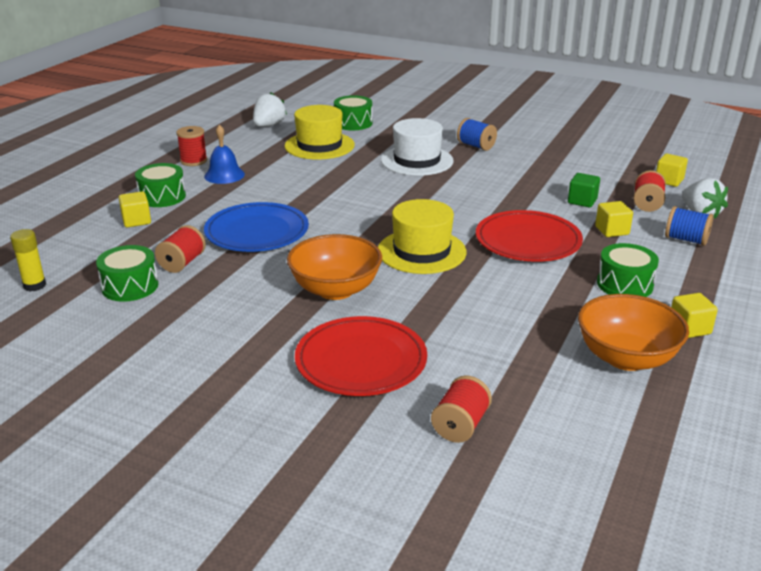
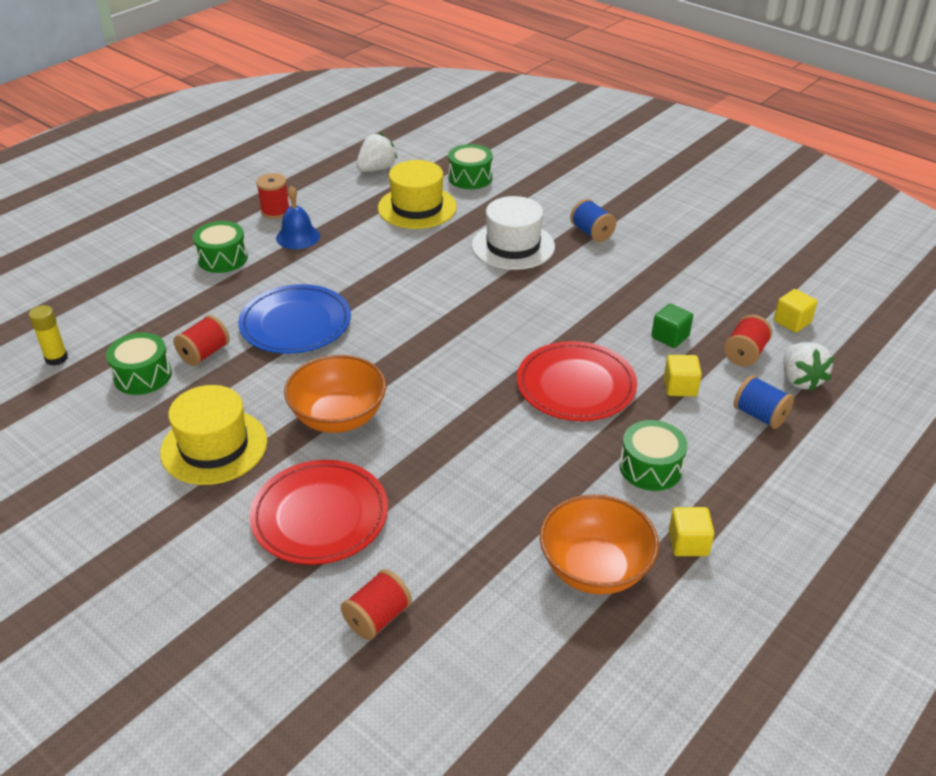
camera: 15 degrees right, 10 degrees up
(136, 221) = (184, 288): yellow cube -> none
(421, 251) = (452, 380): yellow hat -> yellow hat (214, 446)

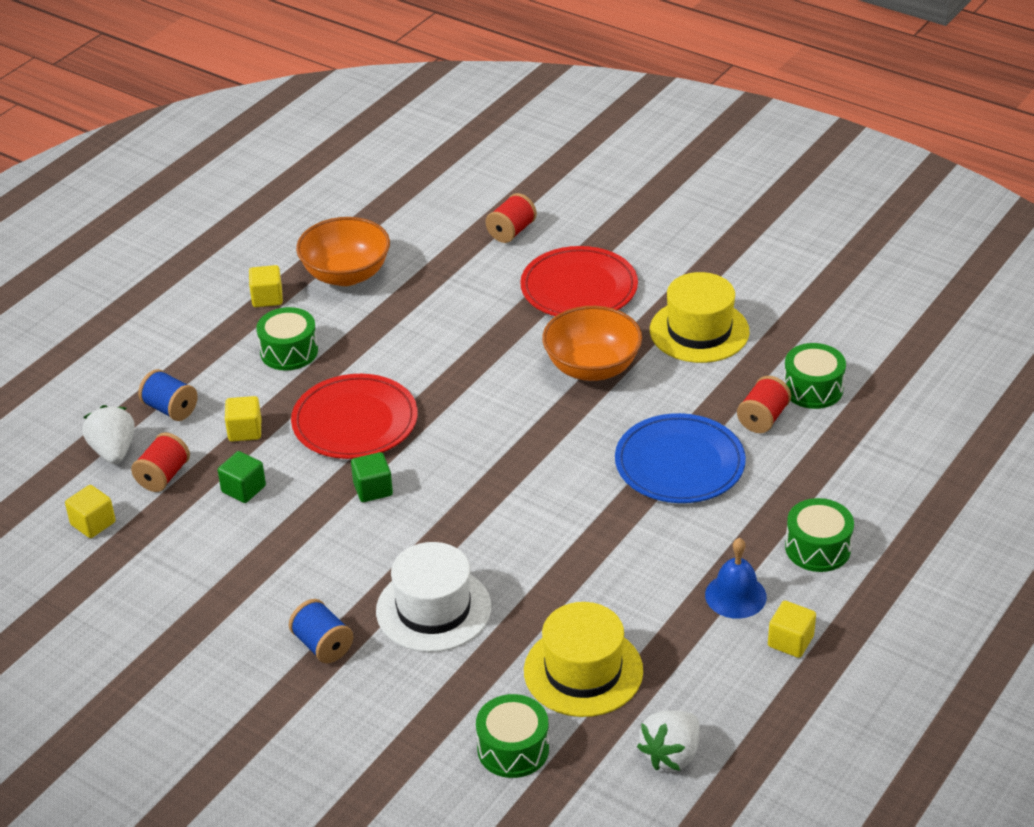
camera: 175 degrees right, 0 degrees up
(56, 358) = (918, 398): yellow glue stick -> none
(275, 211) = (790, 641): red spool -> yellow cube
(558, 327) = (373, 489): none -> green cube

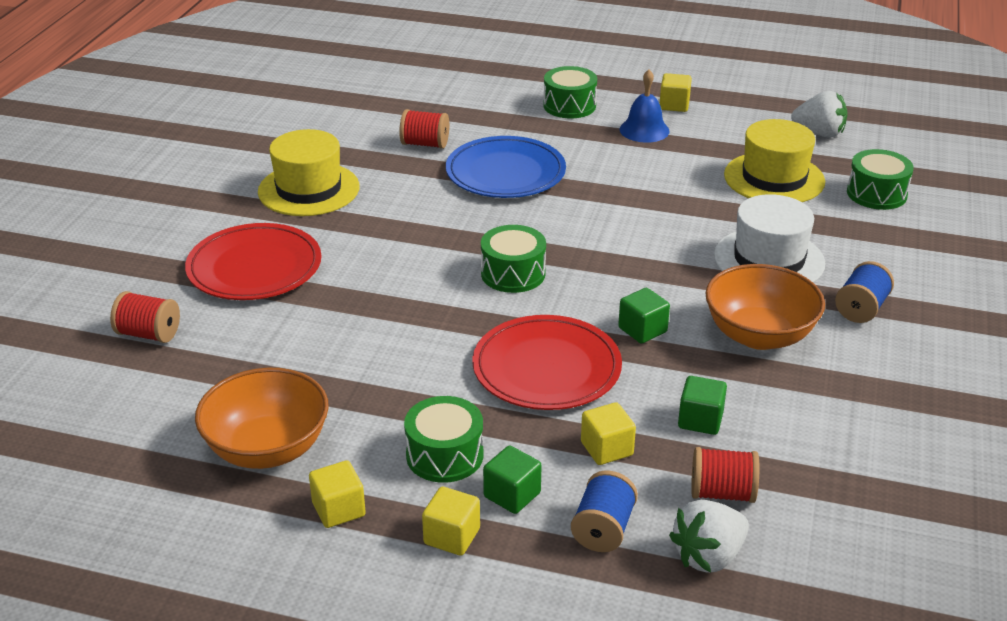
camera: 110 degrees left, 5 degrees down
(93, 523) = (836, 527): yellow cube -> yellow cube (452, 536)
(230, 375) = (512, 495): none -> green cube
(592, 367) = (388, 237): orange bowl -> orange bowl (759, 335)
(813, 389) = (374, 127): green drum -> green drum (513, 273)

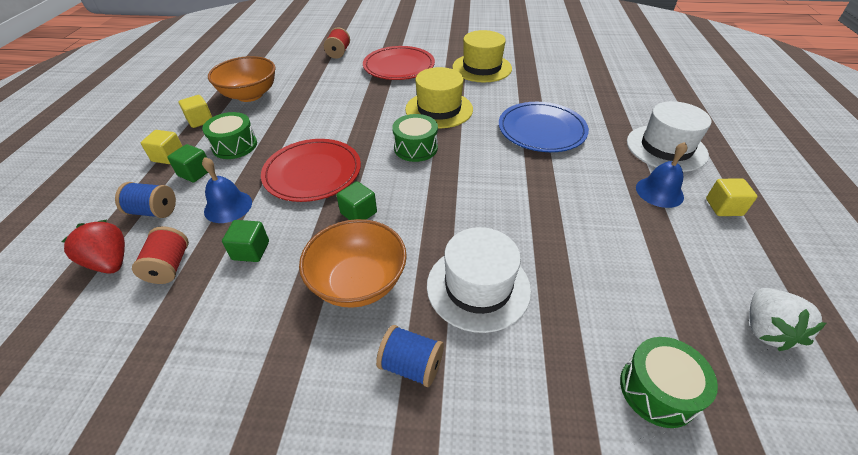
camera: 80 degrees right, 10 degrees up
(425, 144) = (558, 95): red spool -> none
(569, 106) = (666, 148): green drum -> white hat
(606, 449) = (228, 206): yellow cube -> blue bell
(708, 556) = (110, 262): white strawberry -> red strawberry
(774, 178) = (632, 288): yellow hat -> yellow hat (439, 109)

